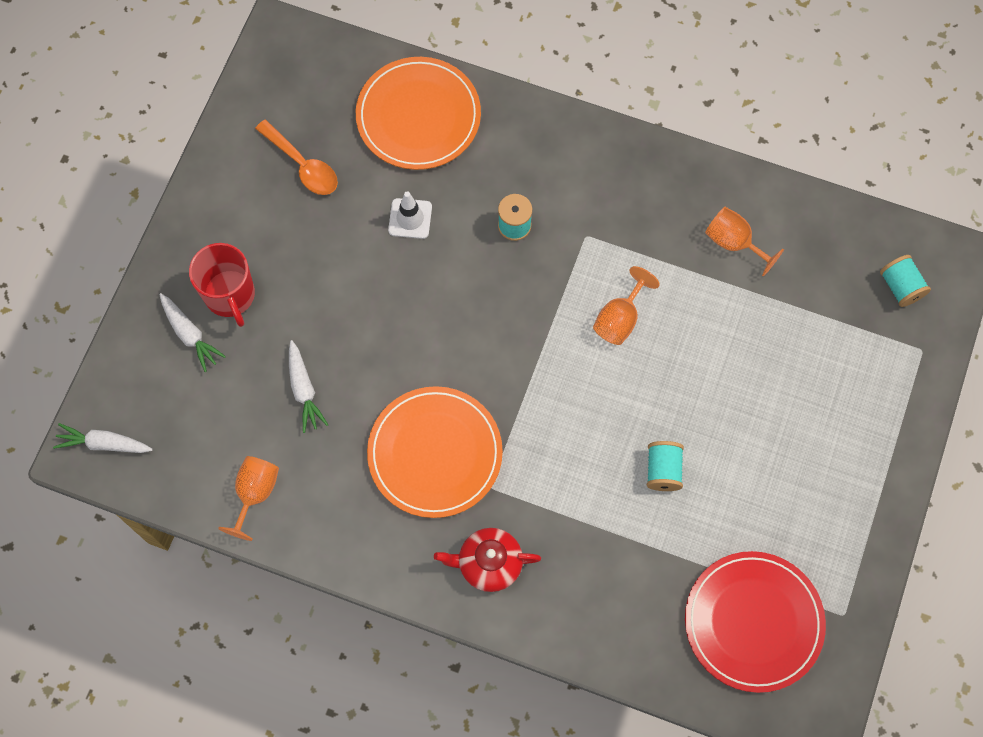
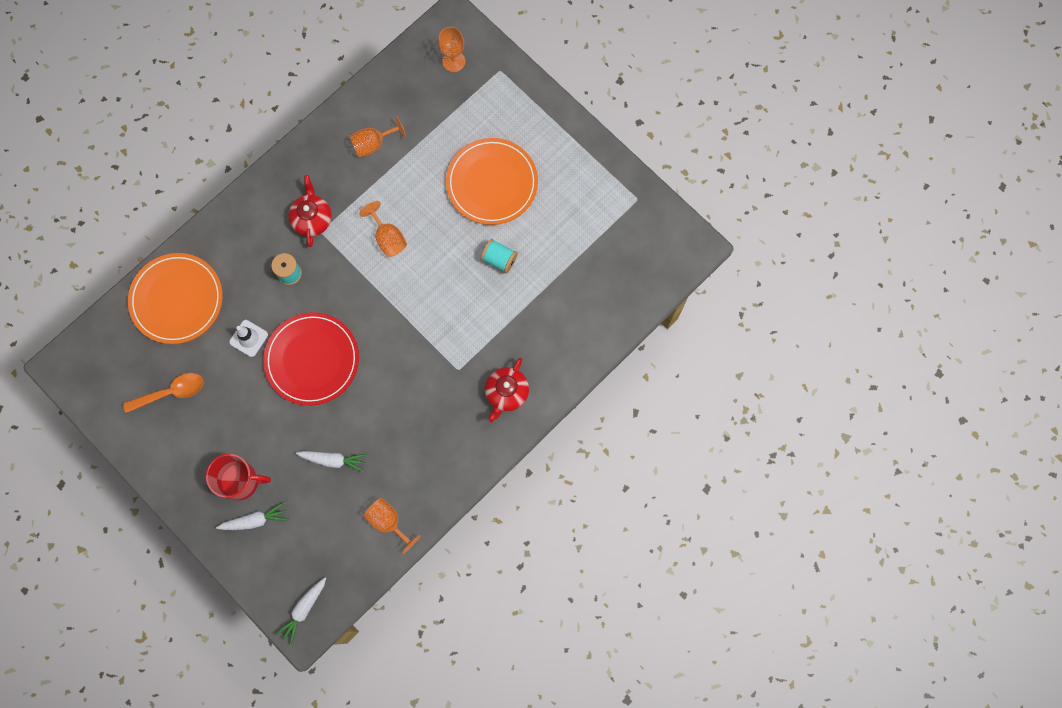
camera: 65 degrees left, 5 degrees up
(435, 453) = (419, 394): orange plate -> orange plate (492, 183)
(597, 218) = (312, 219): none -> red teapot
(753, 622) = (617, 253): red plate -> red plate (312, 360)
(900, 287) = (453, 61): turquoise spool -> orange goblet

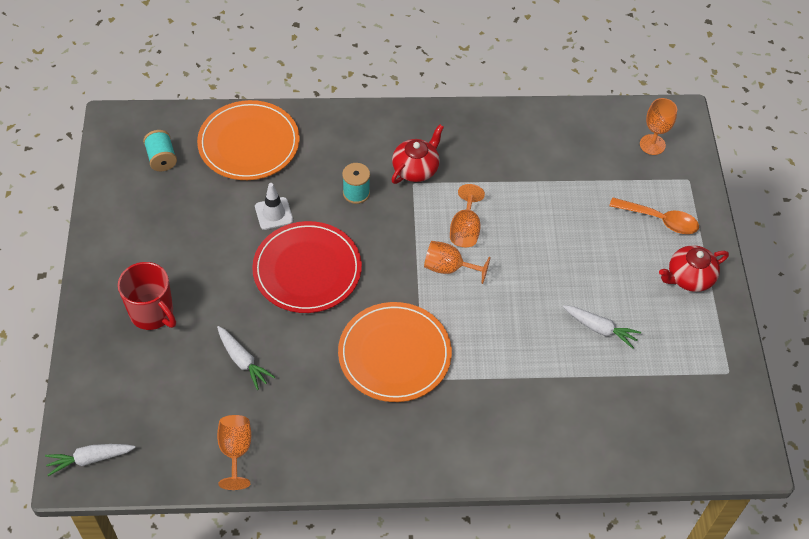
camera: 40 degrees right, 20 degrees down
(171, 392) = (172, 203): orange spoon -> orange spoon (660, 220)
(255, 520) = (130, 352): white carrot -> white carrot (600, 329)
(373, 144) = (522, 153): orange goblet -> orange goblet (449, 268)
(492, 183) = (599, 257): orange plate -> orange plate (394, 354)
(499, 259) = (548, 321): turquoise spool -> turquoise spool (162, 159)
(506, 393) = (448, 434): red teapot -> red teapot (689, 277)

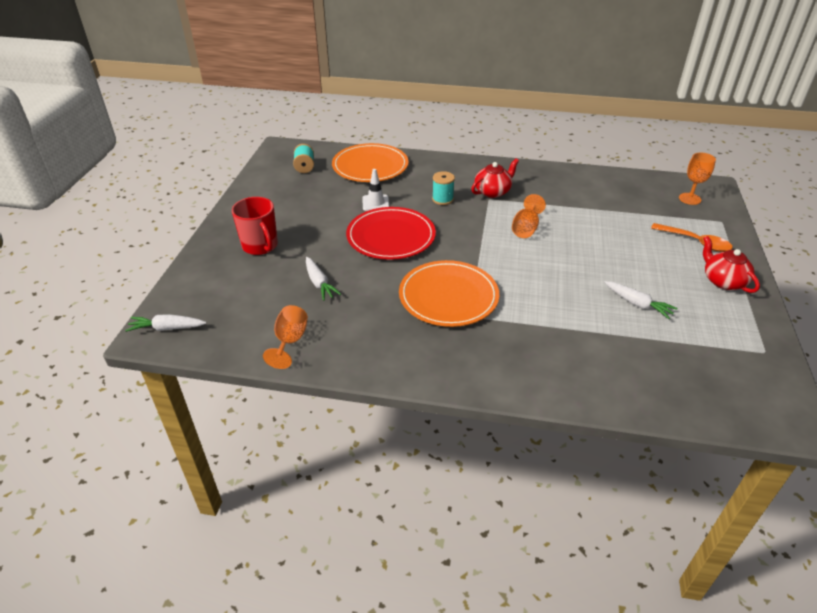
camera: 15 degrees right, 15 degrees down
(449, 268) = (507, 249): orange goblet -> none
(689, 277) = (723, 281): red teapot -> red teapot turned 75 degrees clockwise

